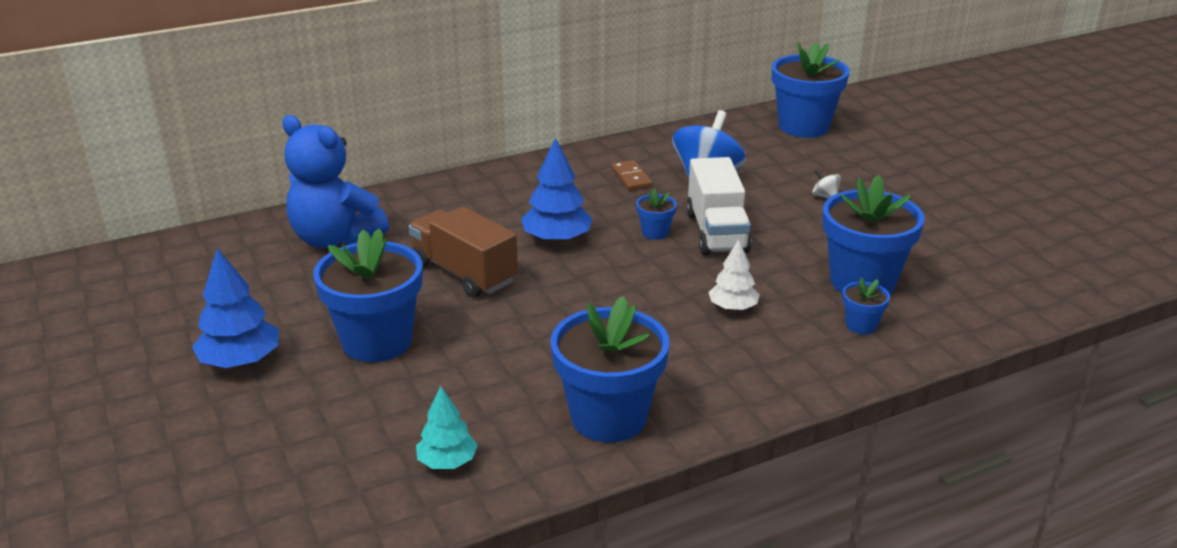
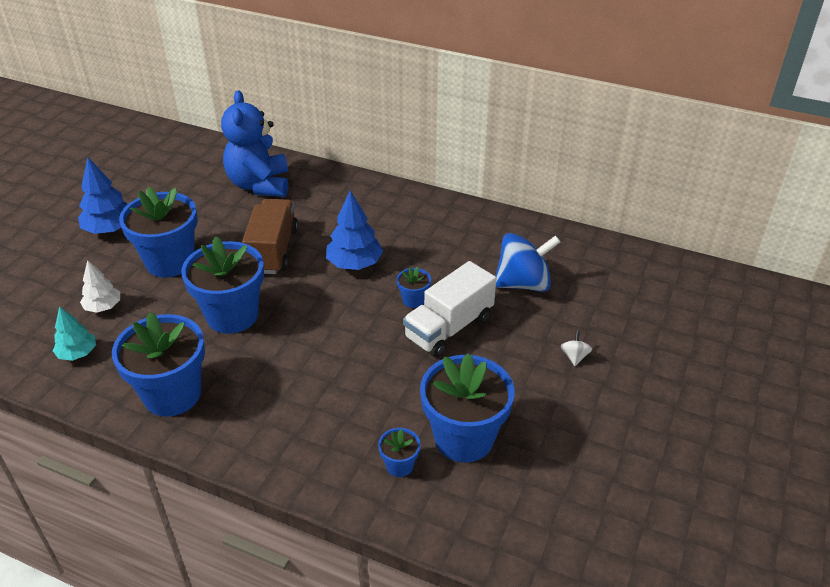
camera: 50 degrees right, 10 degrees up
(631, 178) = (476, 251): brown domino -> none
(732, 307) = (355, 386): white tree -> white tree (103, 307)
(803, 127) = (677, 291): blue flower pot -> blue flower pot (232, 315)

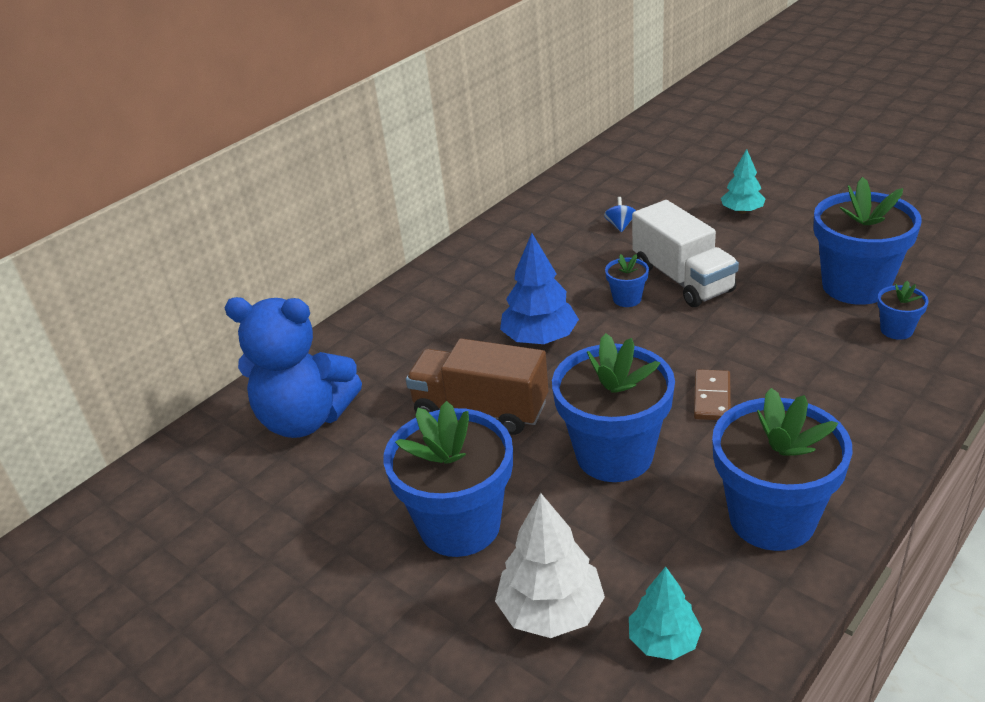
camera: 70 degrees left, 5 degrees down
(103, 307) = (551, 611): white tree -> white tree, size x1.54
(110, 229) = (327, 612): blue tree -> none
(295, 357) = (712, 397): none -> brown domino
(523, 283) = (620, 225): blue spinning top -> blue spinning top, size x0.41
(574, 356) = (742, 211): white spinning top -> turquoise tree

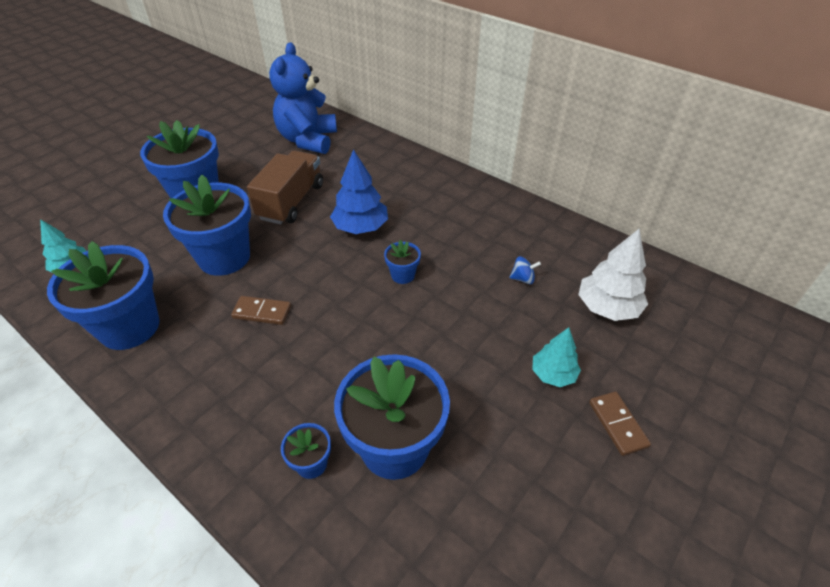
camera: 85 degrees right, 10 degrees up
(551, 611) = (118, 228): white tree -> white tree (607, 307)
(682, 279) = (427, 312): white truck -> none
(784, 185) = (618, 424): none -> brown domino

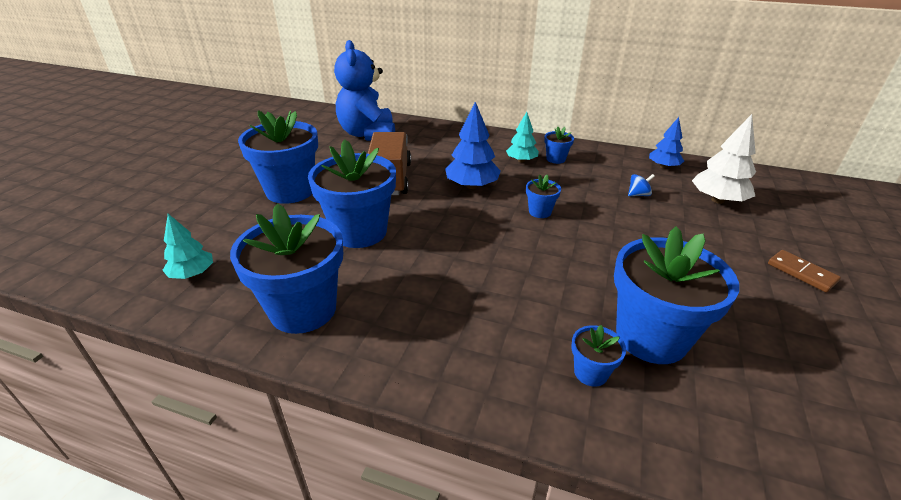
camera: 20 degrees left, 10 degrees down
(262, 312) = (435, 265): brown domino -> none
(471, 211) = (556, 159): none -> blue flower pot
(553, 374) = (723, 252): turquoise tree -> turquoise tree (521, 161)
(584, 247) = (663, 166): none -> blue tree

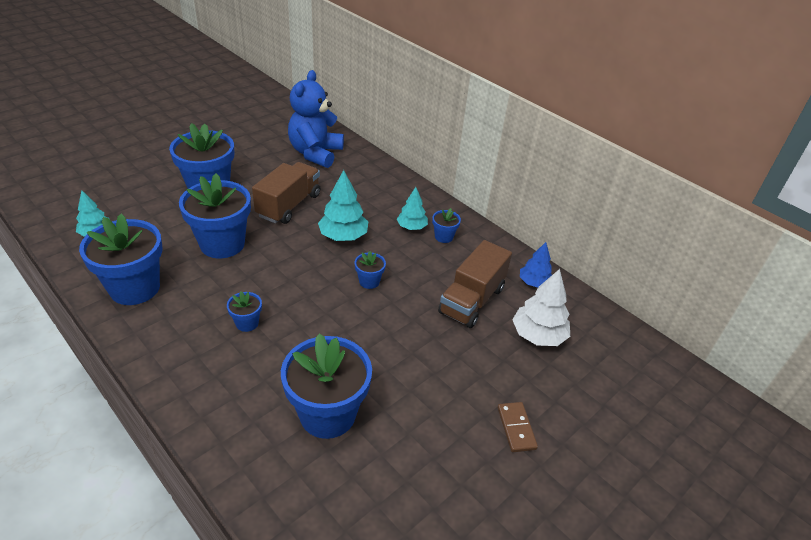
camera: 25 degrees right, 5 degrees up
(472, 186) = (343, 236): blue tree -> turquoise tree
(590, 372) = (258, 415): blue flower pot -> blue flower pot (247, 323)
(638, 195) = (472, 300): blue spinning top -> brown truck

